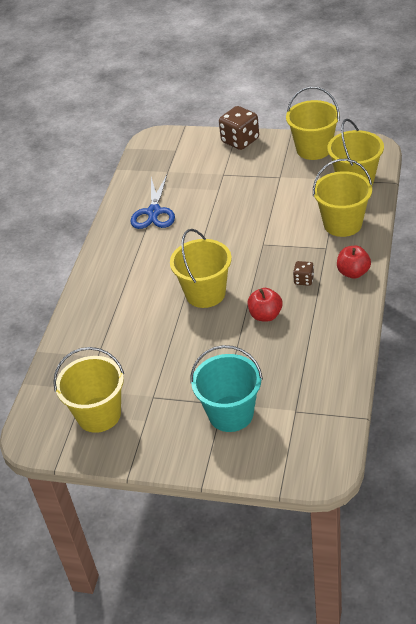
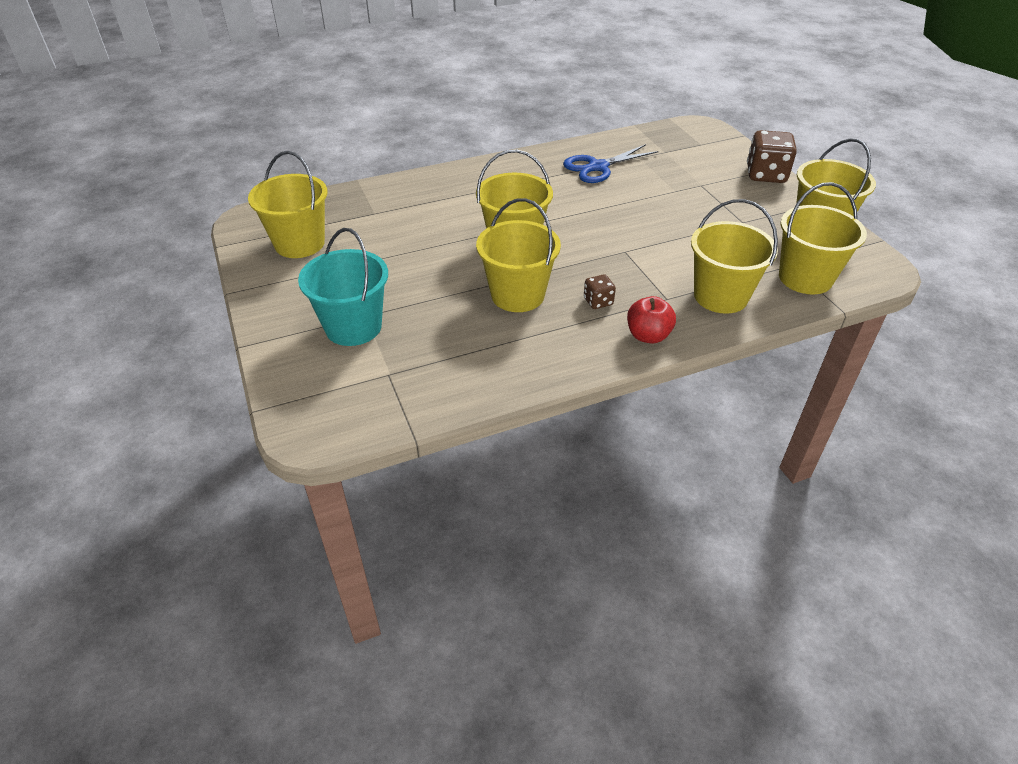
camera: 50 degrees right, 0 degrees up
(265, 315) = (517, 295): red apple -> yellow bucket

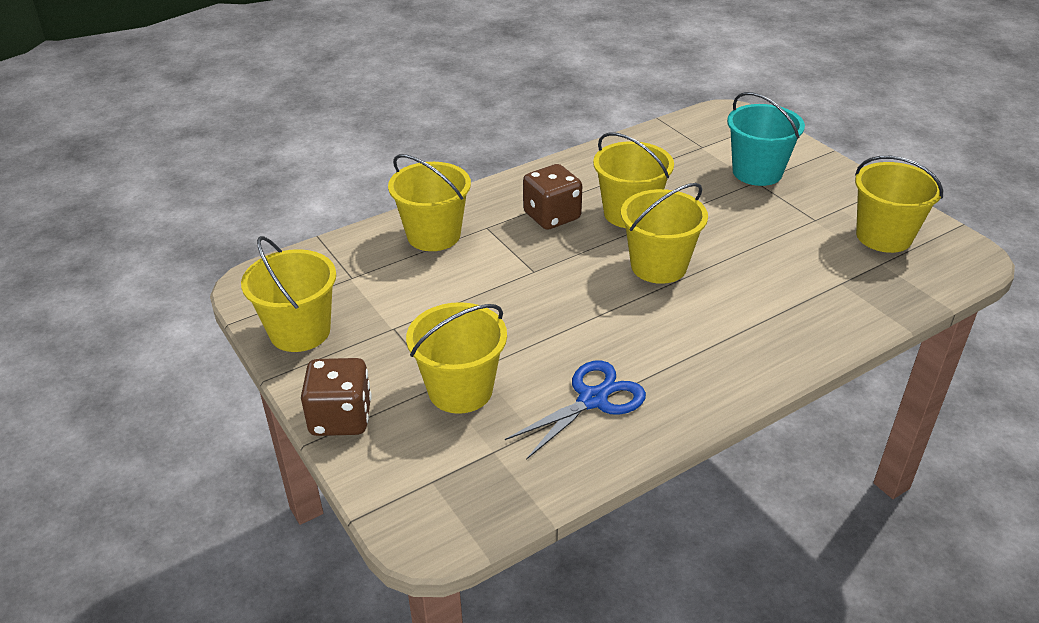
camera: 170 degrees right, 5 degrees down
(598, 302) = (552, 216): brown dice -> brown dice, size x1.94
(648, 336) = (502, 194): red apple -> none
(805, 278) = (342, 264): yellow bucket -> yellow bucket (460, 390)

